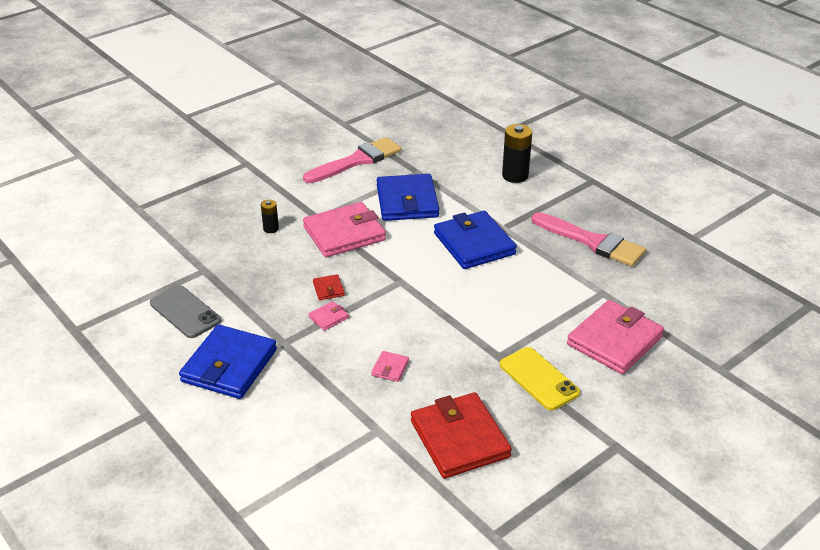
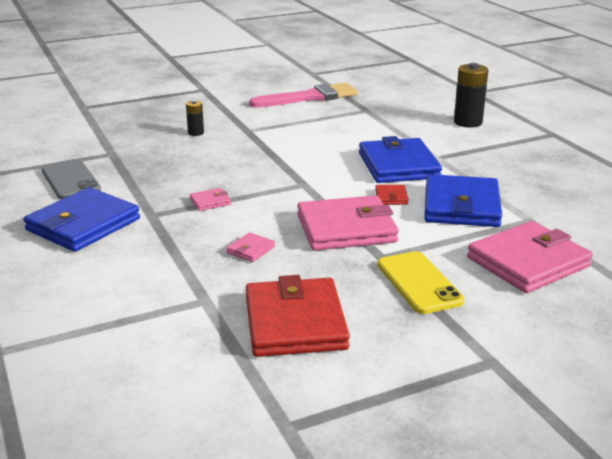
camera: 15 degrees right, 10 degrees down
(328, 289) = (224, 181): red wallet -> red wallet (391, 197)
(344, 233) = (266, 144): pink wallet -> pink wallet (346, 228)
(407, 201) = (344, 129): blue wallet -> blue wallet (461, 206)
(592, 242) = (533, 179): pink brush -> none

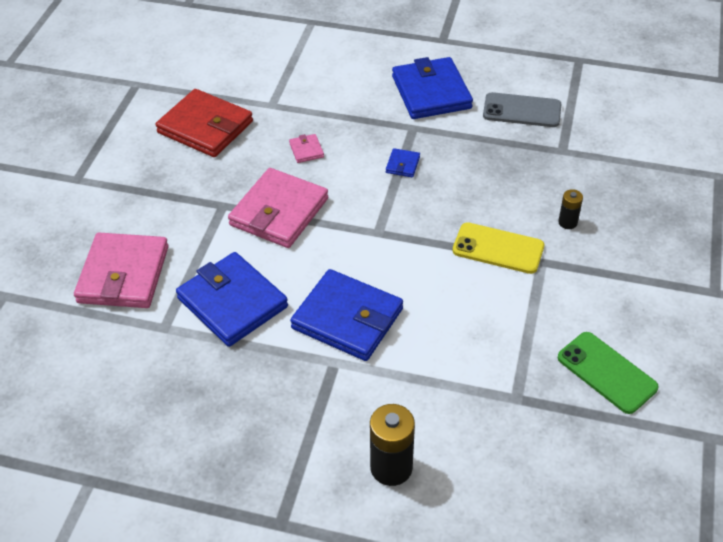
camera: 130 degrees right, 20 degrees up
(210, 202) = (402, 165): pink wallet -> blue wallet
(309, 97) = (606, 373): pink brush -> green phone
(391, 197) = (296, 270): red wallet -> none
(419, 283) = (174, 202): yellow phone -> yellow phone (498, 248)

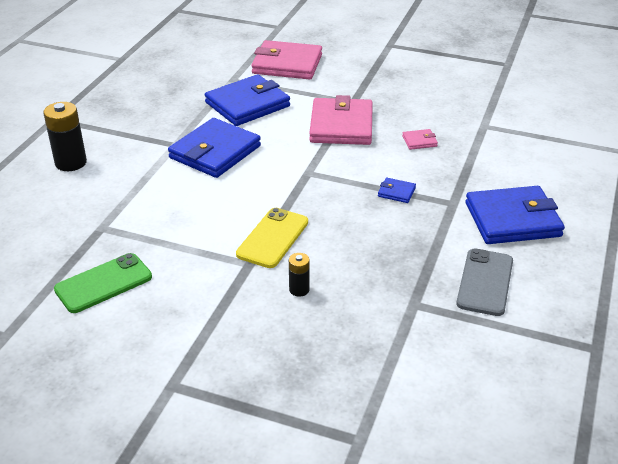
camera: 95 degrees right, 10 degrees down
(205, 127) = (451, 94): red wallet -> none
(279, 212) = (341, 126): pink wallet -> pink wallet turned 60 degrees clockwise

